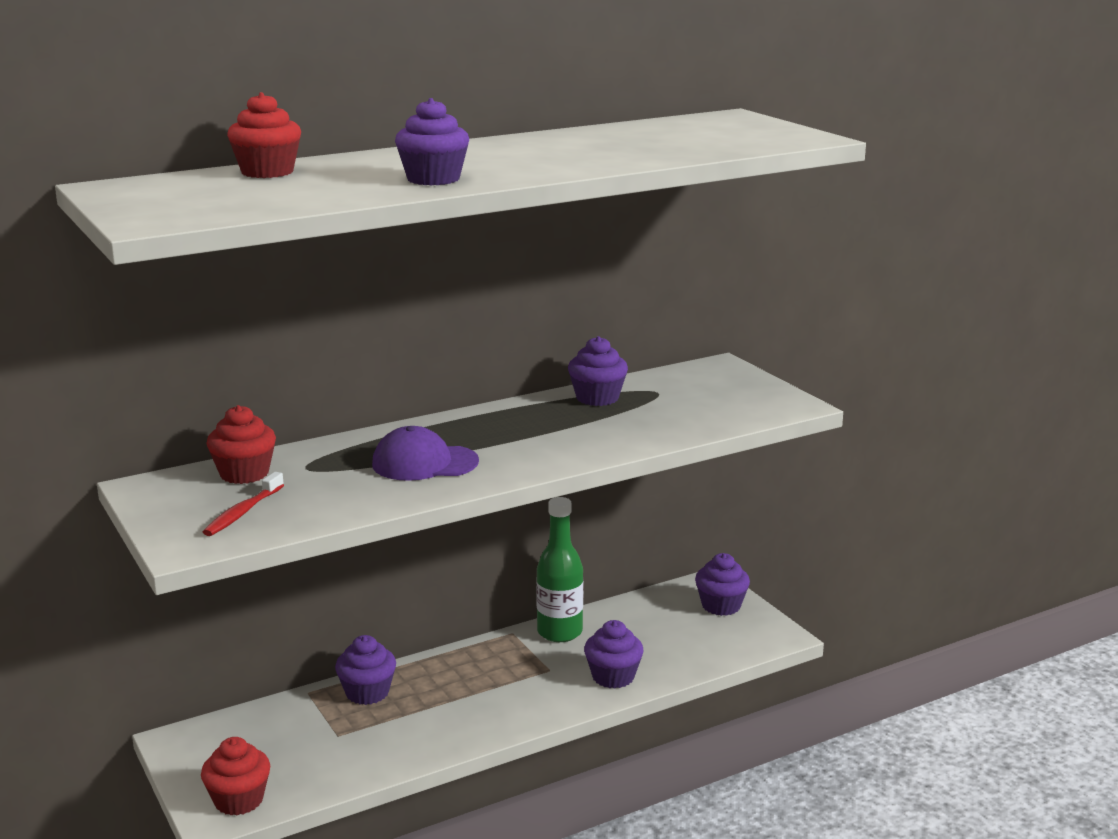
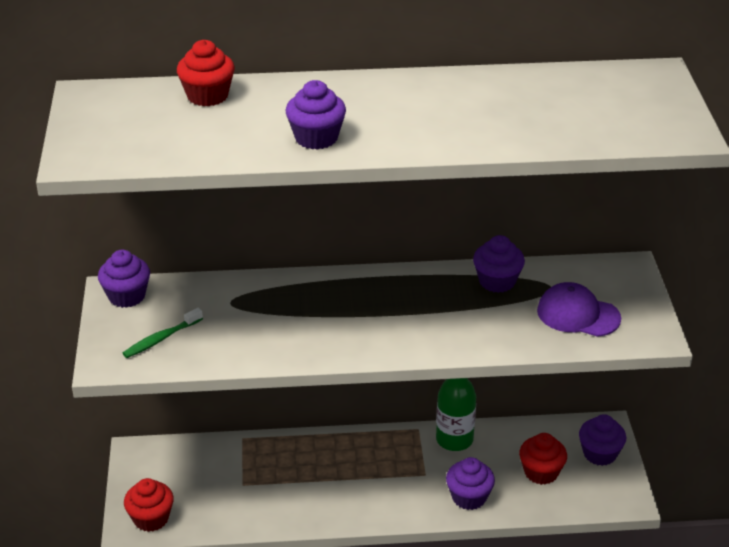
camera: 25 degrees right, 15 degrees up
(242, 512) = (161, 339): red toothbrush -> green toothbrush
(244, 473) = (185, 296): red cupcake -> red cupcake (541, 472)
(367, 692) = (282, 452): purple cupcake -> purple cupcake (127, 296)
(424, 463) = (316, 322): purple cap -> purple cap (578, 314)

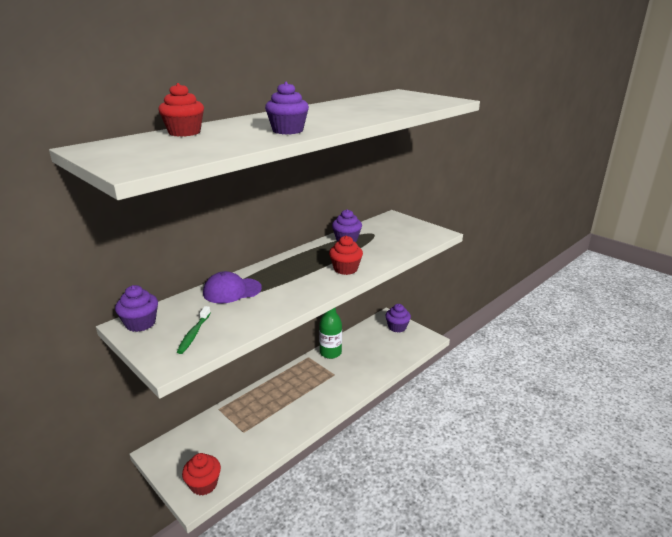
camera: 40 degrees left, 10 degrees down
(469, 497) = (365, 373): purple cupcake -> none
(541, 472) = (383, 346): red cupcake -> red cupcake (345, 269)
(578, 314) = (399, 238): purple cap -> purple cap (232, 291)

